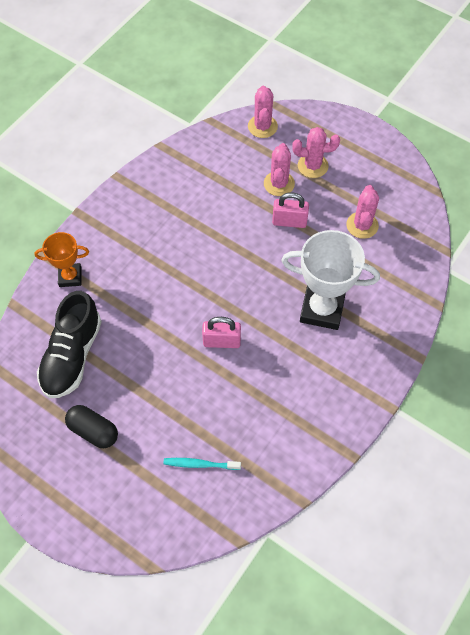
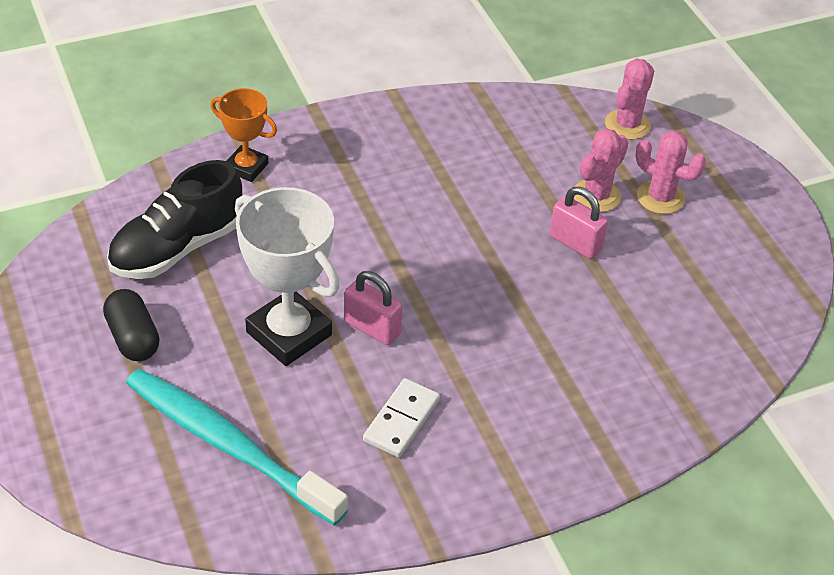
camera: 30 degrees right, 15 degrees down
(200, 464) = (228, 445): turquoise toothbrush -> turquoise toothbrush, size x2.31
(279, 389) = (401, 420): none -> white domino
(322, 309) = (536, 362): white trophy -> white trophy (289, 333)
(362, 225) = (675, 295): pink cactus -> none

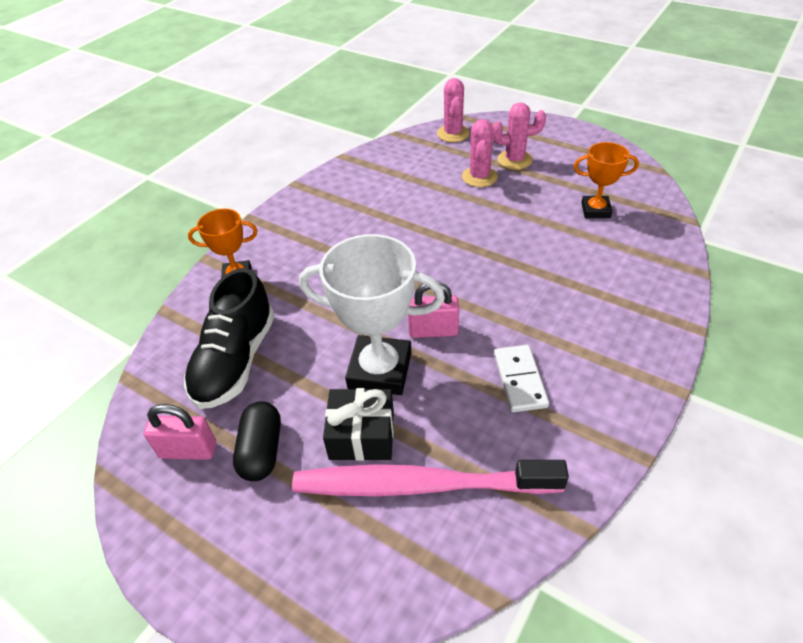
camera: 30 degrees left, 0 degrees up
(133, 338) = (262, 450): black capsule -> black capsule turned 60 degrees clockwise
(221, 377) = (362, 435): none -> black gift
(228, 445) = (420, 485): turquoise toothbrush -> pink toothbrush
(575, 243) = (498, 208): pink padlock -> pink padlock (188, 450)
(680, 308) = (595, 210): none -> orange trophy

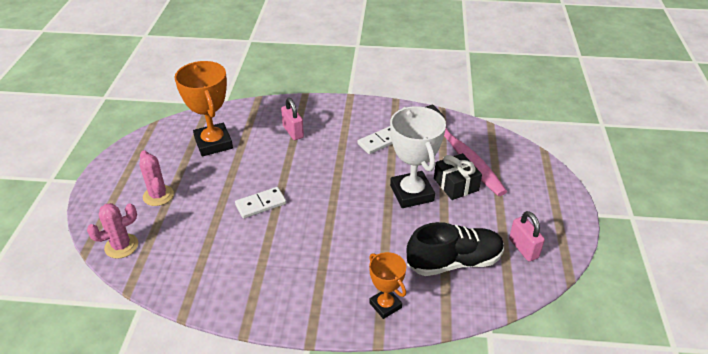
camera: 120 degrees left, 5 degrees down
(262, 450) = (496, 218): black capsule -> none
(433, 331) = (367, 182): pink padlock -> pink padlock (293, 132)
(453, 225) = (261, 204): none -> white domino
(479, 177) = (190, 208): pink cactus -> none
(595, 210) = (213, 143): orange trophy -> orange trophy, size x1.73

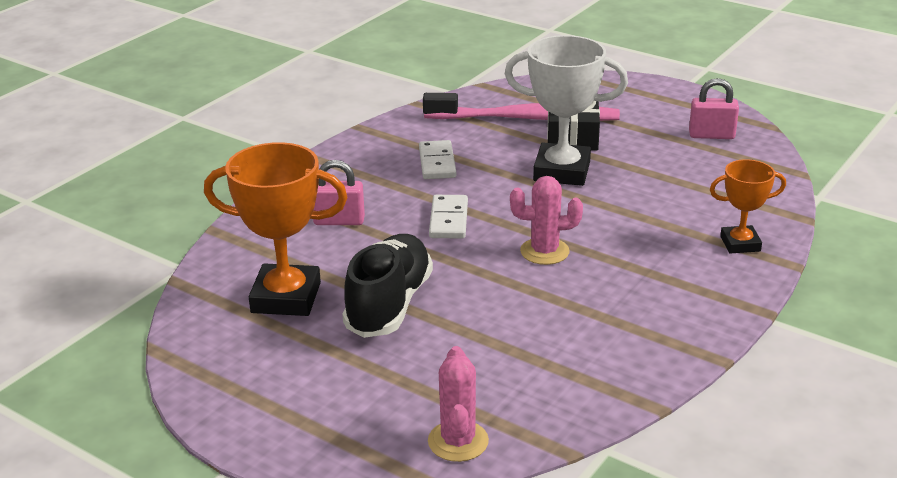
camera: 60 degrees left, 10 degrees down
(158, 195) = (365, 380): pink cactus -> pink cactus (544, 251)
(261, 204) = (478, 287): white domino -> white domino (449, 220)
(454, 262) = (702, 181): black shoe -> black shoe (389, 305)

